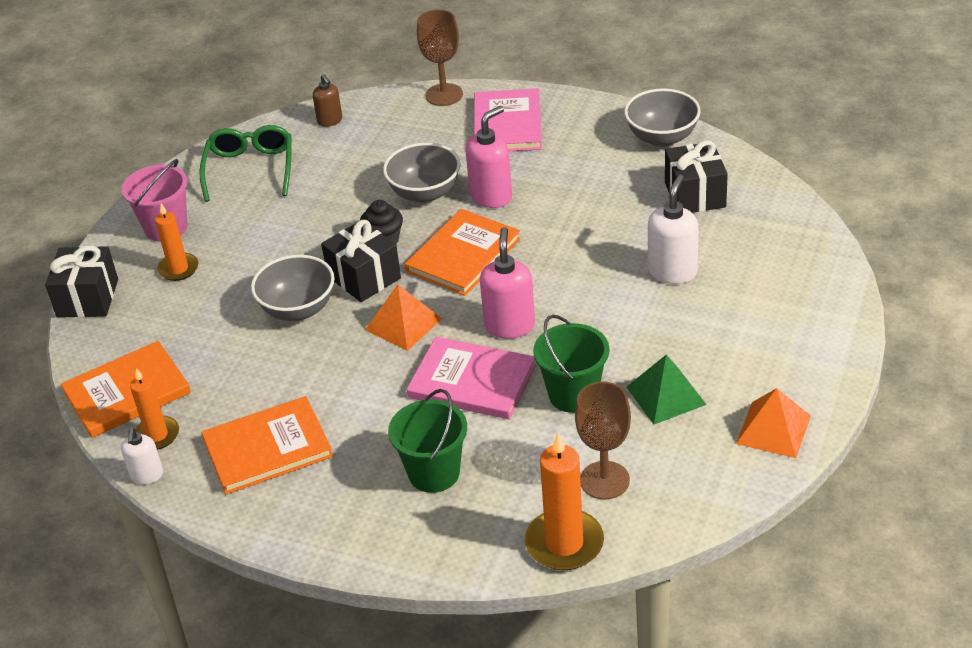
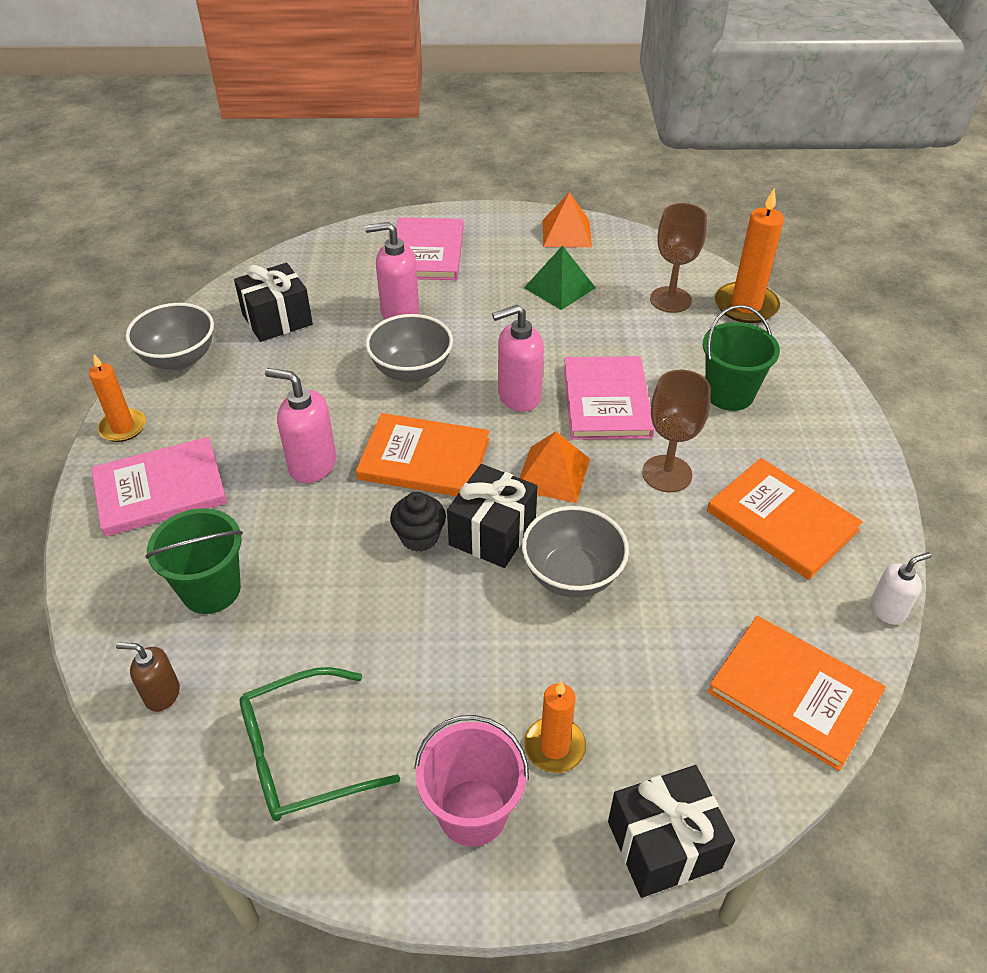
camera: 115 degrees left, 5 degrees up
(157, 435) = (831, 628): orange candle -> orange candle (123, 427)
(330, 121) = (162, 694): brown soap dispenser -> brown soap dispenser turned 120 degrees counterclockwise
(425, 193) = (318, 527): grey bowl -> grey bowl (411, 370)
(444, 95) = (90, 575): brown goblet -> brown goblet (667, 474)
(573, 395) = (587, 336): green bucket -> green bucket (211, 590)
(672, 271) = (399, 312): white soap dispenser -> pink soap dispenser
(773, 308) = (427, 252): none -> pink book

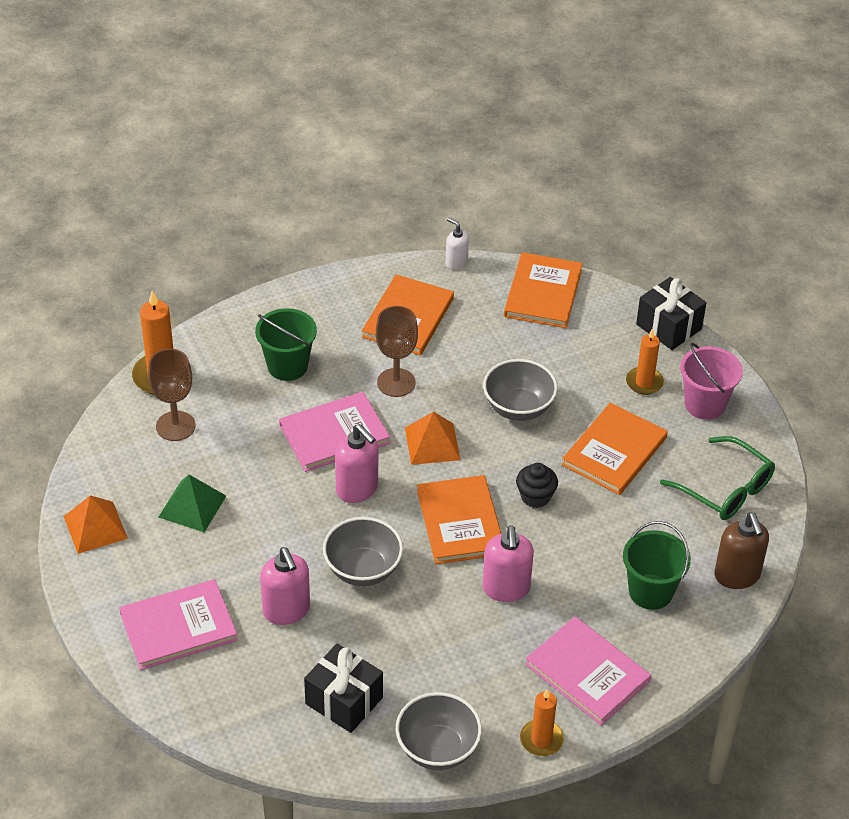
camera: 115 degrees left, 0 degrees up
(162, 694) = (737, 575): brown soap dispenser -> brown soap dispenser, size x1.64
(444, 649) = (614, 451): none -> orange book
(492, 533) = (507, 459): black gift -> none

